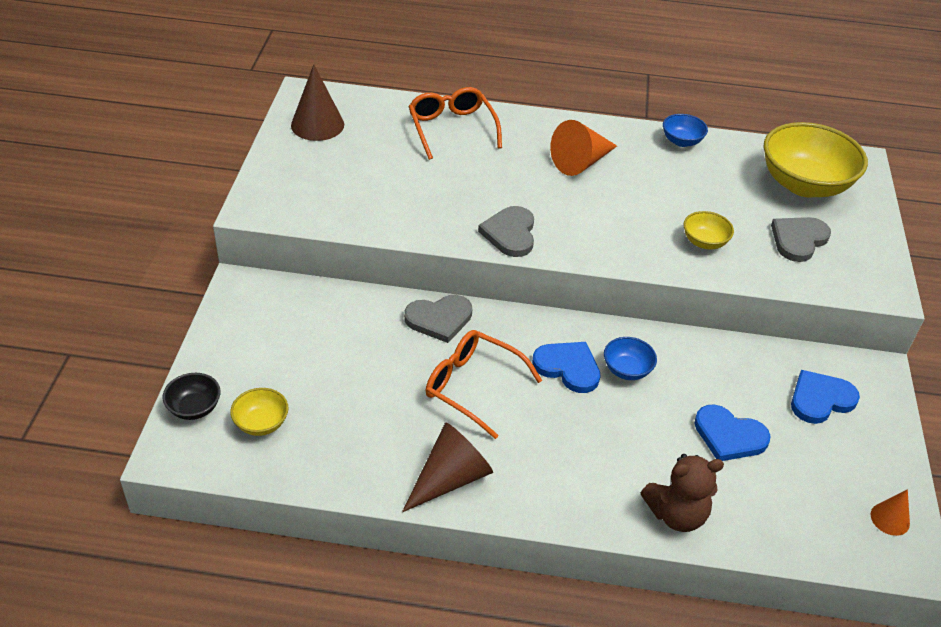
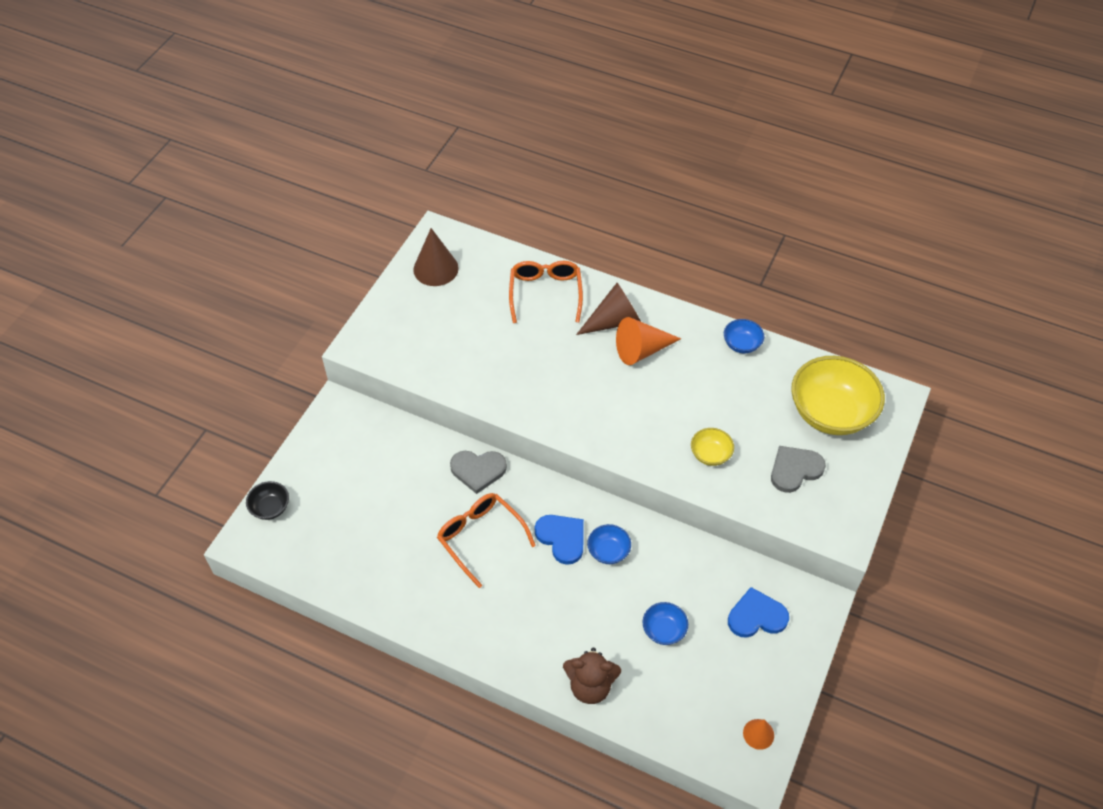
camera: 20 degrees right, 10 degrees up
(261, 423) = (313, 532): yellow bowl -> none
(450, 478) = (433, 612): brown cone -> brown cone (614, 321)
(510, 233) = (550, 412): grey heart -> none
(729, 436) = (664, 630): blue heart -> blue bowl

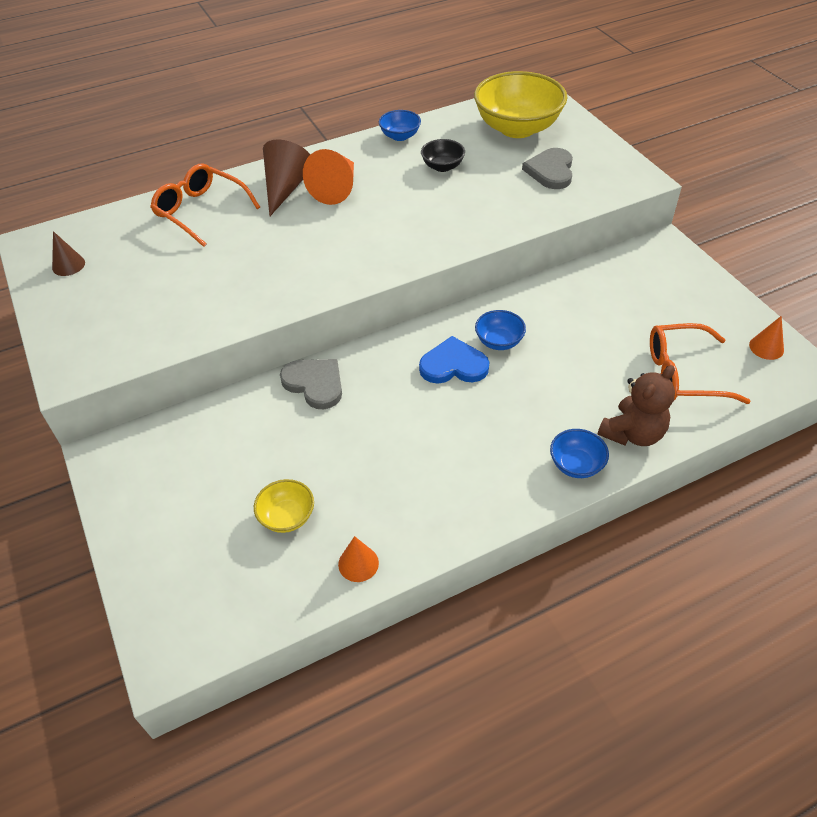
camera: 50 degrees left, 5 degrees down
(270, 508) = (154, 597): black bowl -> black bowl (442, 166)
(365, 591) = (358, 563): none -> orange cone
(435, 269) = (68, 265): brown cone -> brown cone, size x0.56
(478, 470) = (315, 384): grey heart -> grey heart turned 90 degrees counterclockwise
(480, 537) = (392, 425): orange glasses -> orange glasses (683, 374)
(664, 630) = (614, 350): blue bowl -> blue bowl (576, 464)
(710, 454) = (487, 206): yellow bowl -> yellow bowl (287, 517)
(756, 616) = (648, 286): blue heart -> none

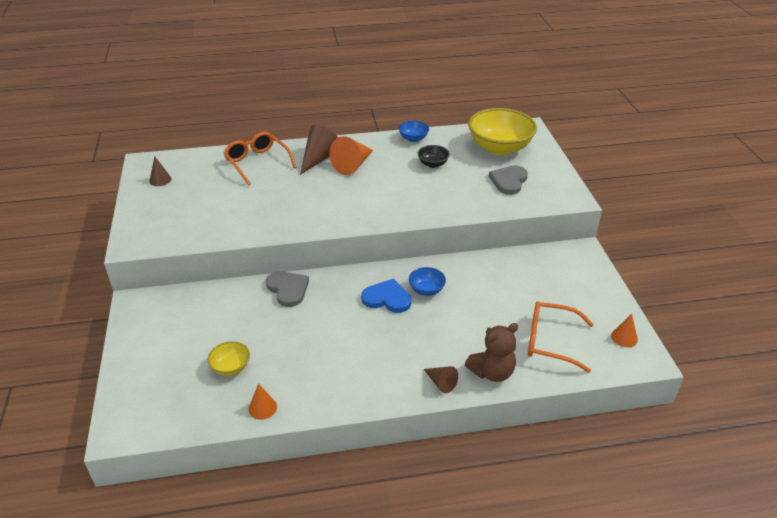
camera: 15 degrees right, 10 degrees down
(576, 464) = (441, 383): blue bowl -> brown cone

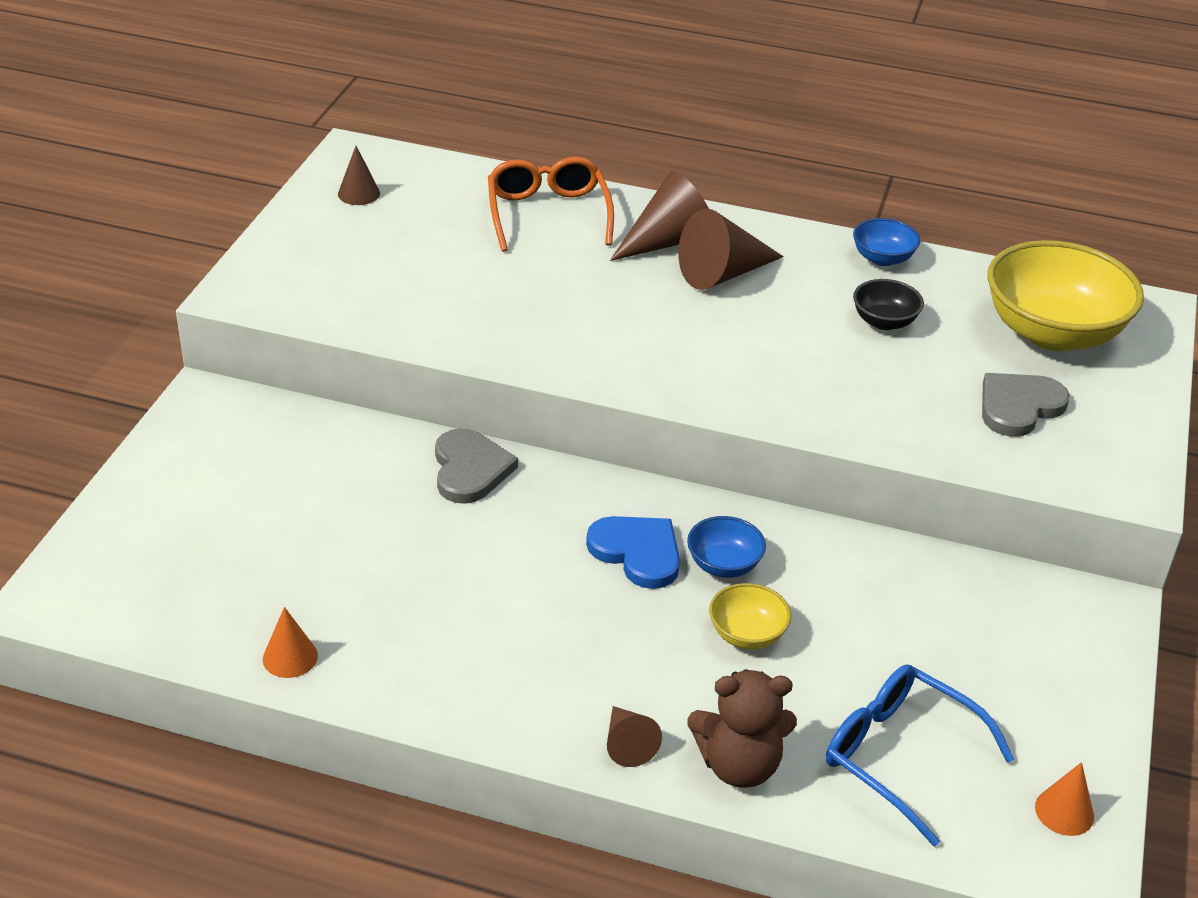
camera: 25 degrees right, 0 degrees up
(231, 367) = (284, 568): yellow bowl -> yellow bowl (747, 634)
(353, 165) = (723, 273): orange cone -> brown cone
(550, 341) = (900, 756): orange glasses -> blue glasses

